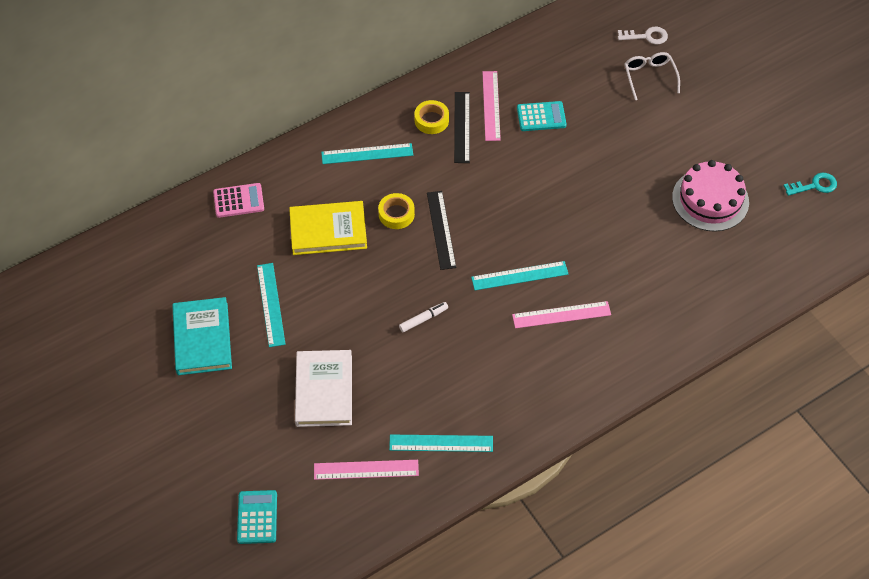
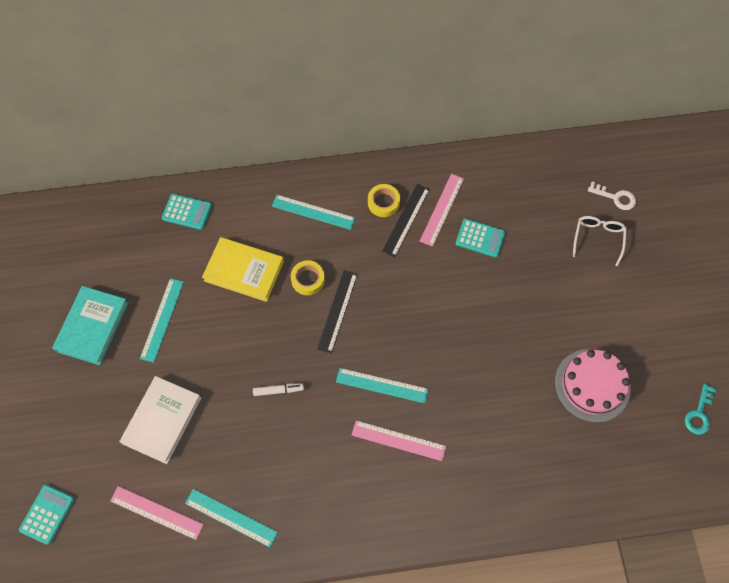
camera: 25 degrees right, 10 degrees up
(238, 201) = (187, 212): pink calculator -> turquoise calculator
(814, 185) = (699, 413): turquoise key -> turquoise key turned 105 degrees clockwise

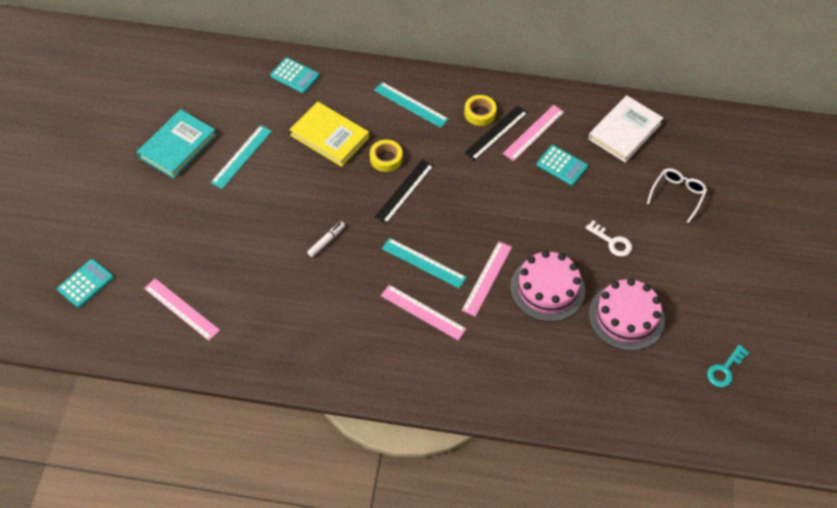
camera: 15 degrees right, 10 degrees down
(162, 420) = (212, 237): white book -> white book (624, 131)
(231, 517) = (246, 332): turquoise ruler -> none
(278, 390) = (326, 241): white marker -> white marker turned 60 degrees counterclockwise
(448, 383) = (487, 278): none -> pink ruler
(509, 377) = (547, 288): none -> pink cake
(615, 197) = (708, 164): white key -> white key (612, 242)

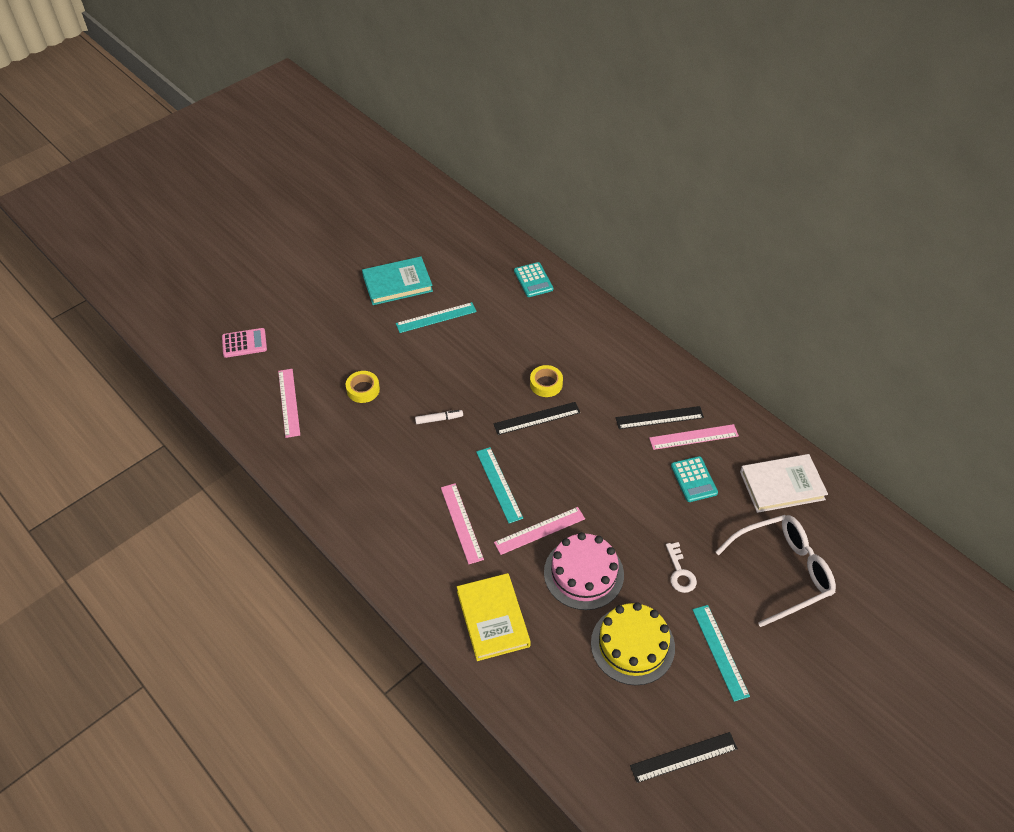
camera: 40 degrees right, 5 degrees down
(85, 283) = (244, 343): turquoise calculator -> pink calculator
(329, 136) = (517, 341): yellow book -> yellow book (493, 618)
(411, 104) = (606, 354): turquoise ruler -> turquoise ruler (720, 652)
(480, 113) = (660, 394): yellow tape -> yellow tape (363, 390)
(626, 317) = (632, 645): pink cake -> yellow cake
(677, 195) = (783, 572): white glasses -> white glasses, size x1.75
(725, 369) = (683, 757): turquoise key -> black ruler

